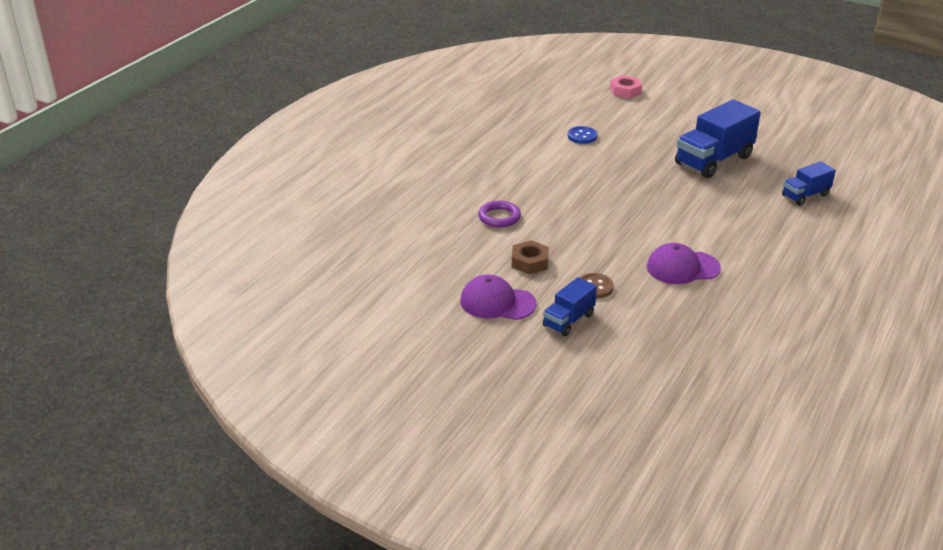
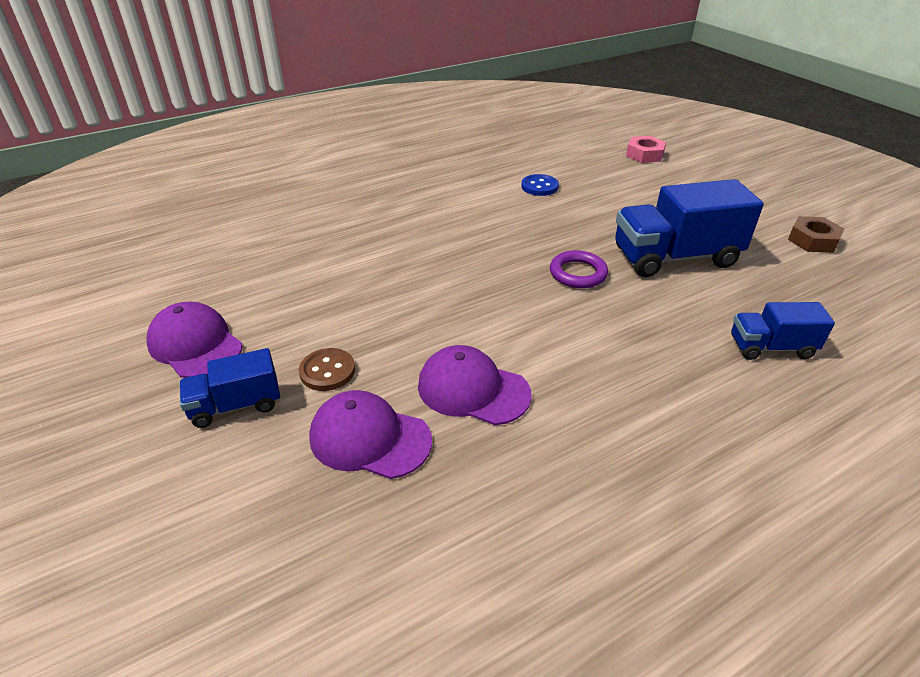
camera: 30 degrees right, 5 degrees up
(499, 217) = (339, 244): purple ring -> purple ring (578, 273)
(530, 262) = (299, 307): brown nut -> brown nut (813, 240)
(658, 307) = (369, 438): none -> purple cap

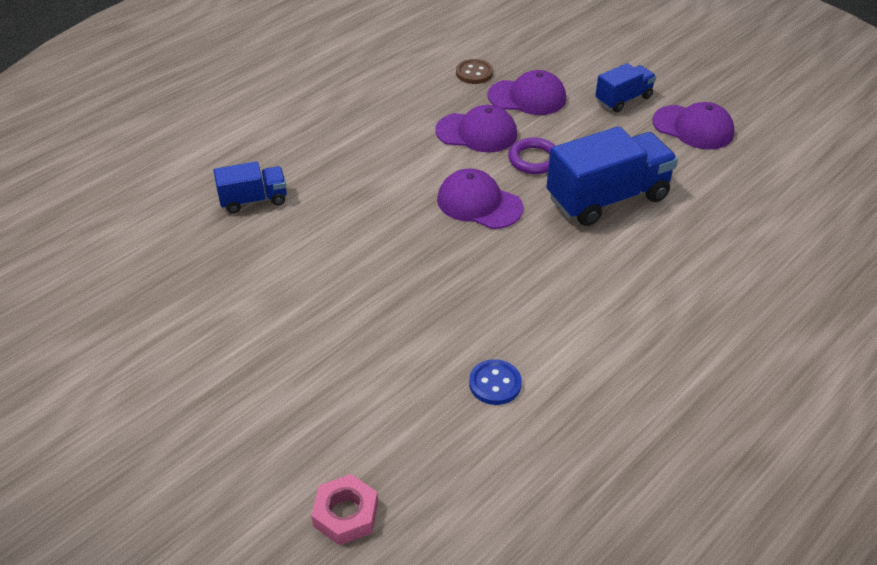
camera: 165 degrees right, 5 degrees up
(327, 371) = (583, 127): brown button -> brown button (474, 73)
(505, 301) = (479, 203): none -> purple cap
(578, 273) = (420, 245): purple ring -> purple ring (534, 159)
(675, 258) = (320, 284): blue truck -> blue truck (607, 198)
(813, 240) = (154, 343): brown nut -> none

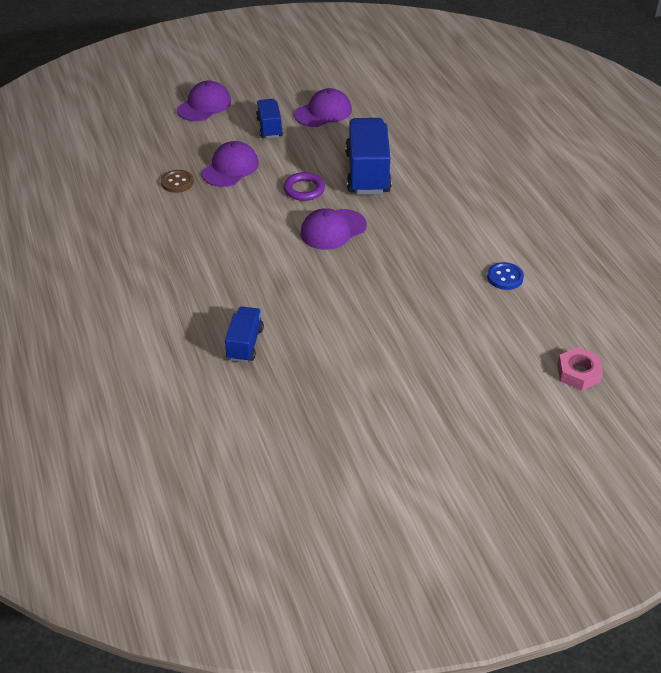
camera: 65 degrees left, 0 degrees up
(477, 132) = (252, 205): purple cap -> purple cap (204, 105)

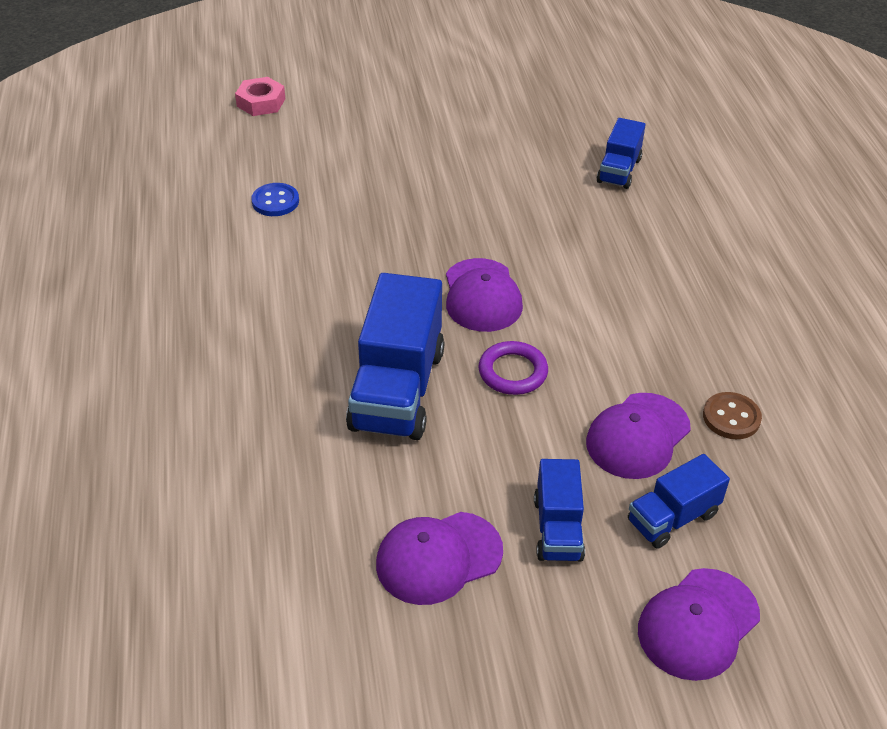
camera: 170 degrees left, 0 degrees up
(213, 138) = (672, 518): none -> blue truck
(333, 230) = (482, 296): purple cap -> purple cap turned 105 degrees clockwise

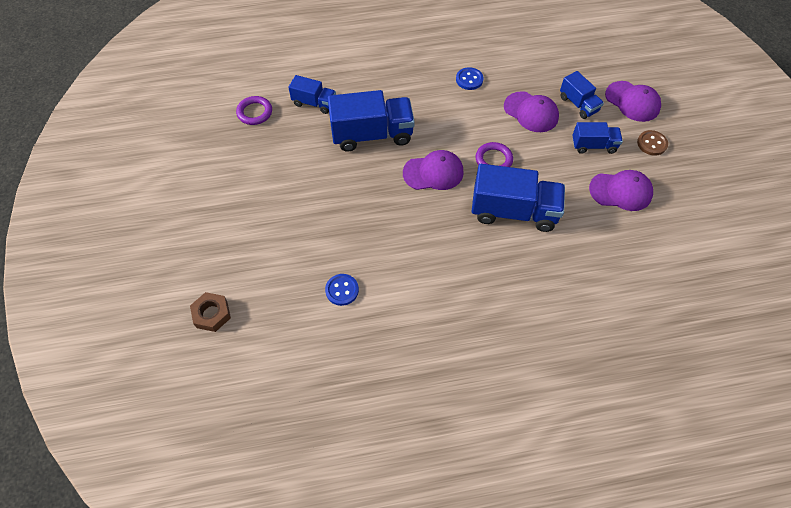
camera: 90 degrees left, 15 degrees up
(261, 102) = (212, 314): pink nut -> brown nut
(438, 558) = (621, 191): purple cap -> purple cap turned 60 degrees counterclockwise
(559, 229) = (372, 134): none -> blue truck
(591, 117) = (254, 112): none -> purple ring
(709, 351) = (469, 79): none -> blue button
(731, 417) = (513, 77): brown button -> brown button (652, 144)

